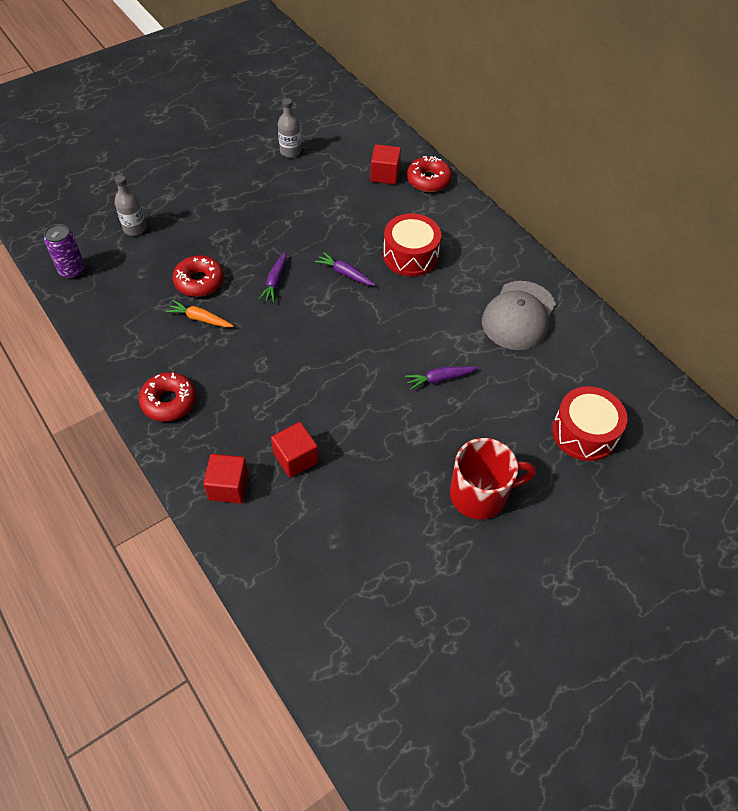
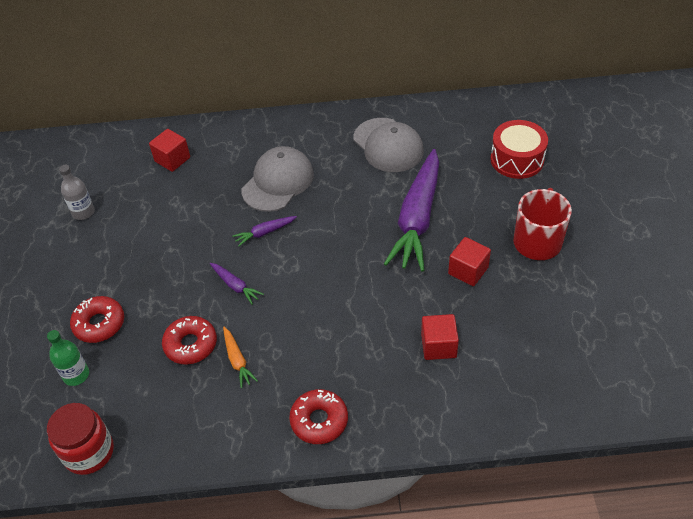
camera: 55 degrees left, 5 degrees down
(72, 270) = (89, 452): purple can -> red jar
(135, 228) = (76, 375): grey bottle -> green bottle
(200, 319) = (237, 360): orange carrot -> orange carrot turned 75 degrees counterclockwise
(228, 487) = (440, 406): red cube -> red cube (468, 271)
(410, 255) = (278, 182): red drum -> grey cap
(428, 180) = (203, 135): red donut -> red donut (99, 324)
(439, 379) = (417, 219): purple carrot -> purple carrot, size x2.41

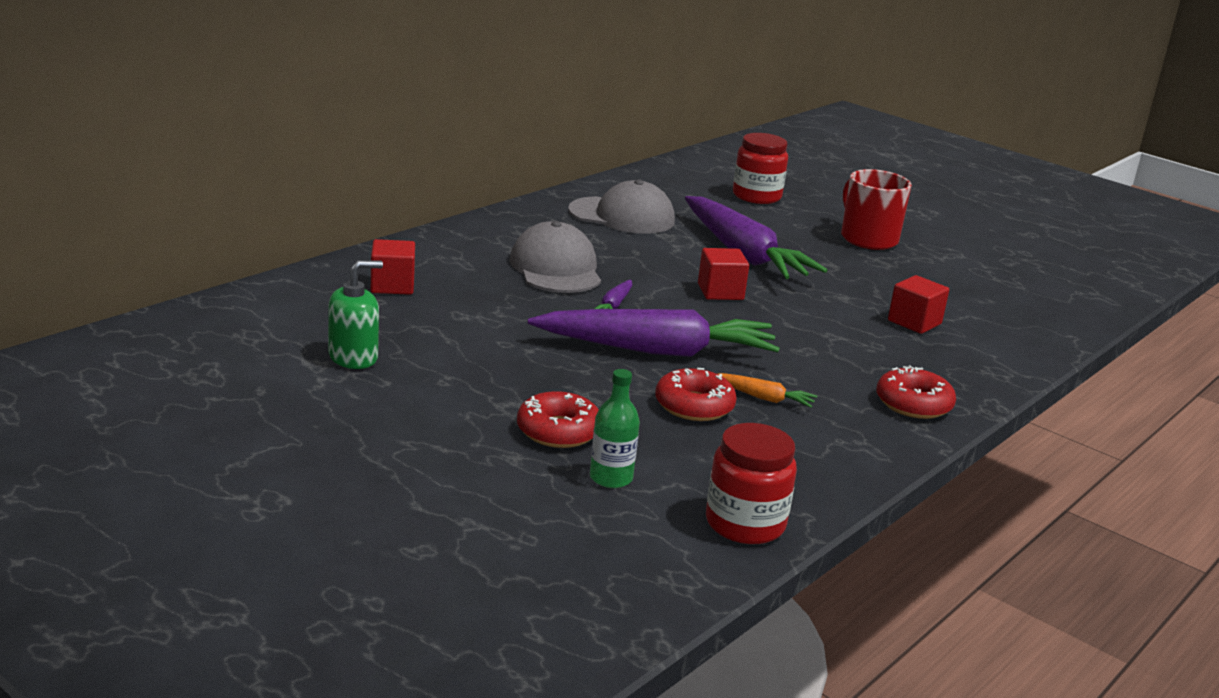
camera: 50 degrees left, 25 degrees down
(83, 212) = (353, 357): grey bottle -> green soap dispenser
(235, 286) = (657, 350): purple carrot -> purple carrot, size x2.41
(468, 271) = (848, 271): red cube -> red cube (720, 292)
(517, 159) = (756, 196): red drum -> red jar

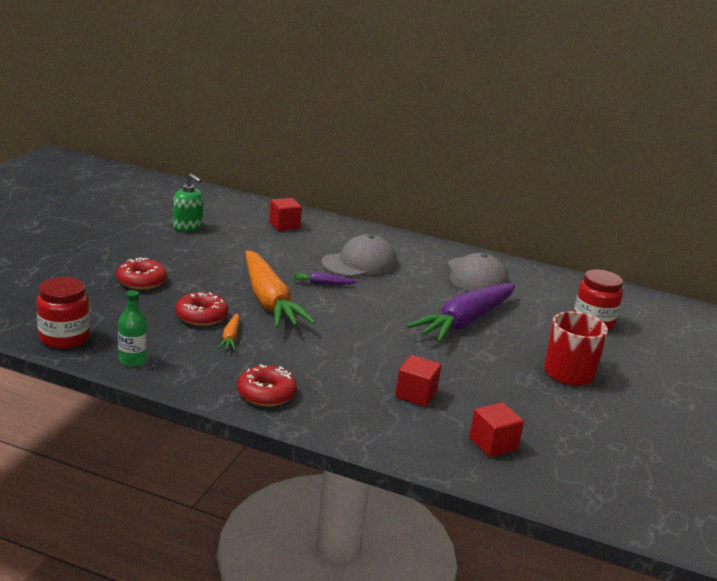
camera: 70 degrees right, 0 degrees up
(611, 478) = (97, 298): green bottle -> green bottle (132, 360)
(657, 350) = (269, 301): purple carrot -> orange carrot
(720, 292) = (385, 316): red cube -> red cube (493, 444)

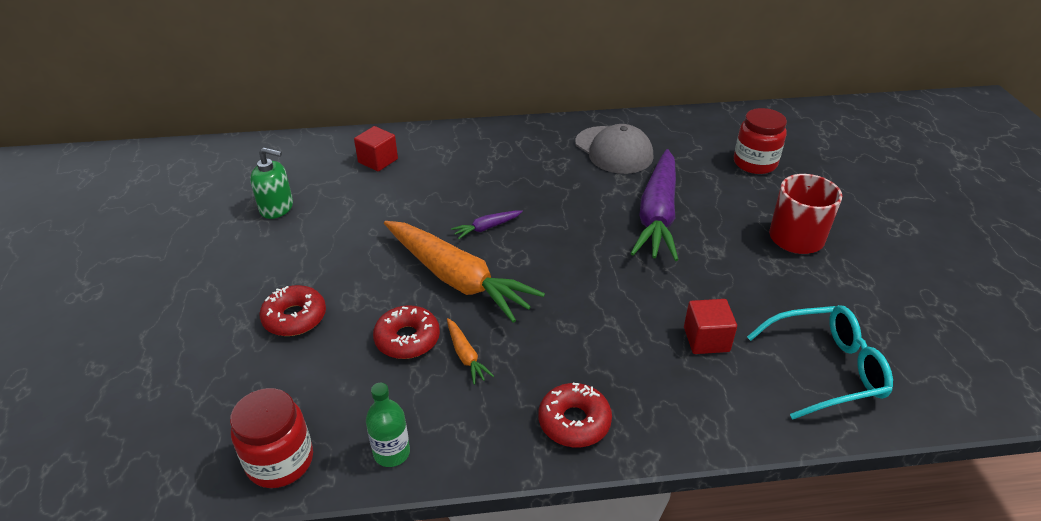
camera: 25 degrees left, 15 degrees up
(360, 263) = (497, 181): grey cap -> none
(493, 444) = (826, 369): red cube -> turquoise glasses

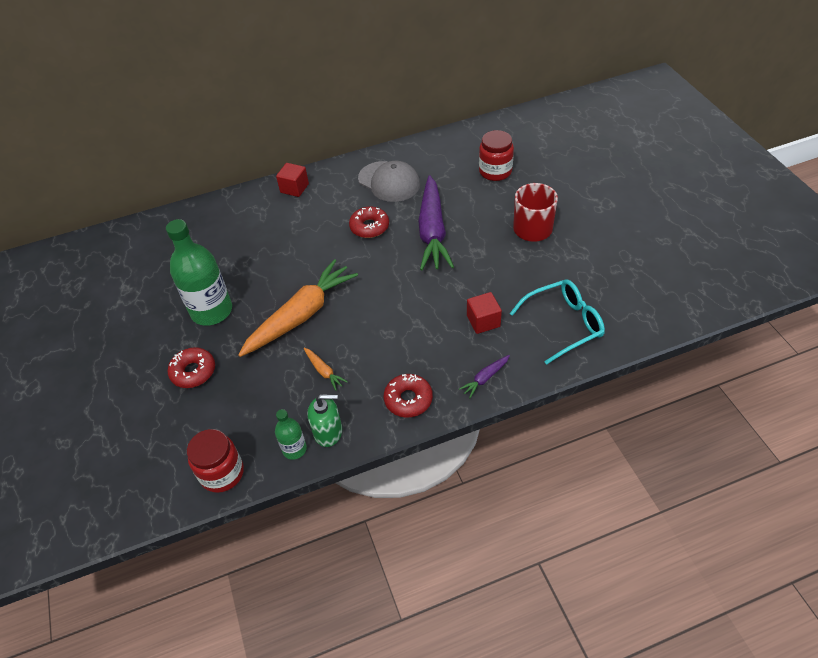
camera: 10 degrees left, 10 degrees up
(277, 208) = (145, 287): green soap dispenser -> green soap dispenser (328, 432)
(346, 250) = (211, 311): none -> green bottle
(378, 161) = (210, 229): red cube -> red cube (294, 188)
(407, 339) = (279, 369): red donut -> red donut (369, 227)
(457, 279) = (301, 315): orange carrot -> orange carrot turned 75 degrees counterclockwise
(486, 228) = (311, 269): purple carrot -> purple carrot (485, 378)

